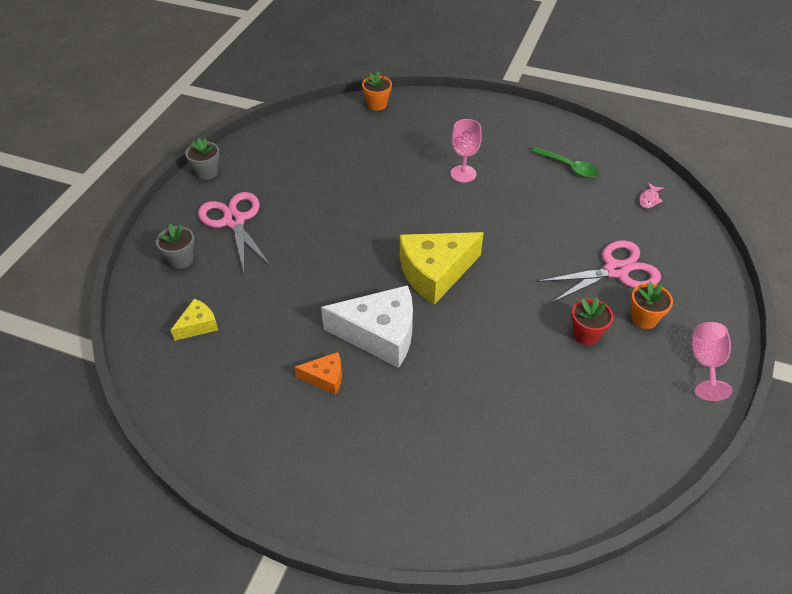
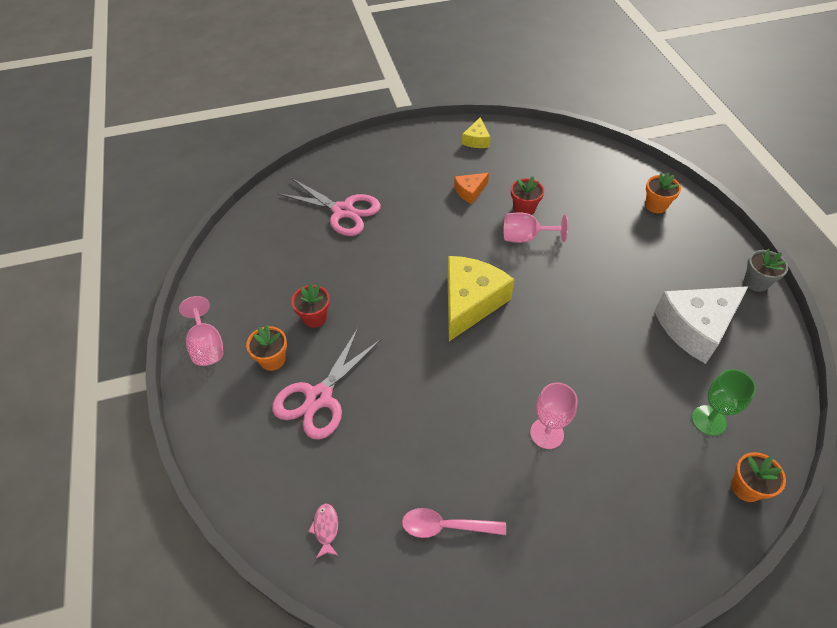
camera: 145 degrees right, 5 degrees up
(181, 260) = (656, 205): grey flower pot -> orange flower pot
(198, 325) = (582, 176): yellow cheese -> yellow cheese (476, 140)
(234, 221) = (668, 253): pink scissors -> pink scissors (343, 211)
(296, 326) = (524, 209): none -> red flower pot
(328, 298) = (526, 237): none -> pink goblet
(356, 133) = (708, 420): none -> green goblet
(380, 334) = (464, 234): white cheese -> white cheese (695, 327)
(569, 167) = (446, 526): green spoon -> pink spoon

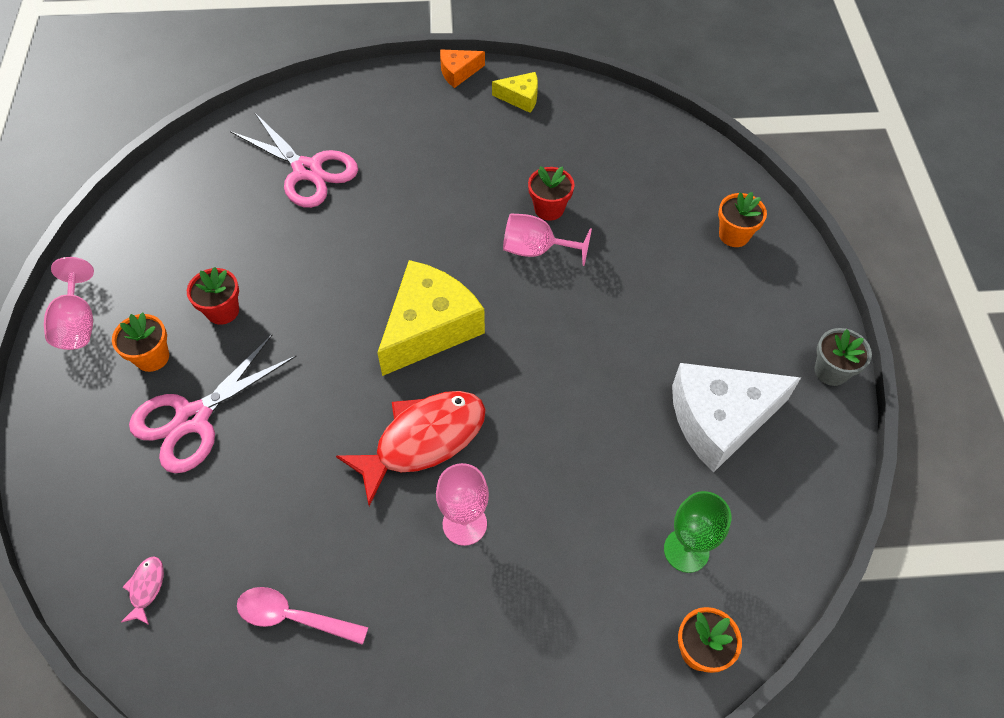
camera: 10 degrees right, 5 degrees up
(470, 191) = (485, 171): orange cheese -> orange cheese (458, 72)
(476, 140) = (520, 98): yellow cheese -> yellow cheese turned 105 degrees counterclockwise
(495, 381) = (423, 440): none -> red fish

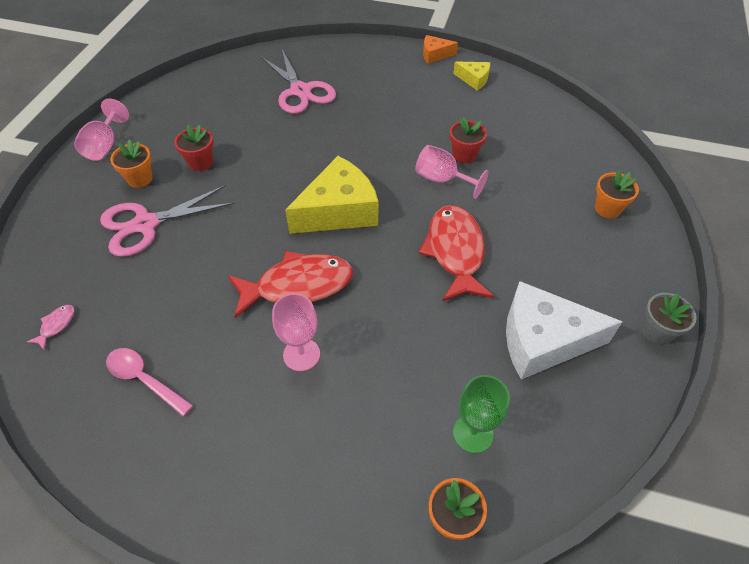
camera: 20 degrees right, 5 degrees down
(587, 341) = (455, 252): none -> red fish

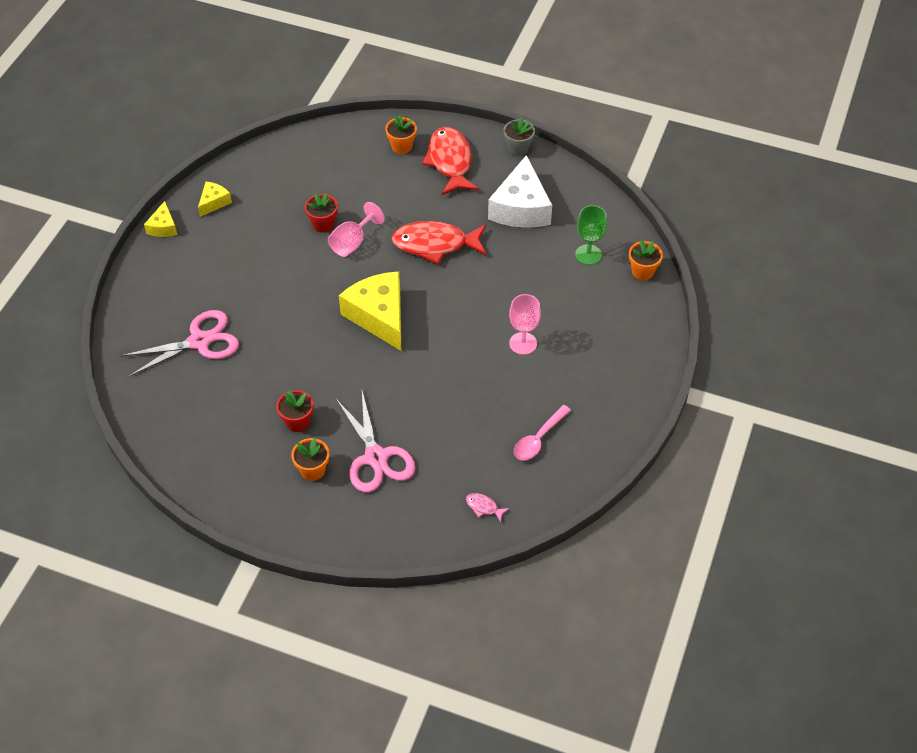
camera: 85 degrees left, 0 degrees up
(104, 146) = (255, 508): pink goblet -> none
(298, 286) = (459, 345): red fish -> red fish (450, 162)
(435, 55) = (163, 227): orange cheese -> yellow cheese

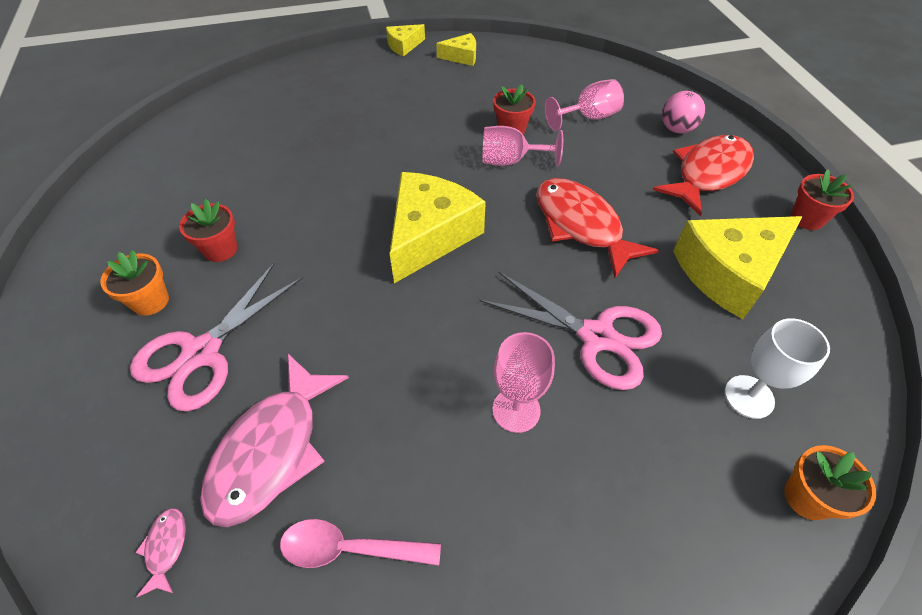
camera: 55 degrees right, 0 degrees up
(199, 341) = (285, 127): pink scissors -> pink scissors (596, 337)
(349, 179) = (588, 117): none -> pink goblet
(401, 146) = (676, 129): orange flower pot -> pink ball
(464, 448) = (272, 450): none -> pink fish
(518, 148) = (807, 219): grey flower pot -> red flower pot
(521, 208) = (728, 272): white cheese -> yellow cheese
(588, 254) = (749, 397): green goblet -> white goblet

